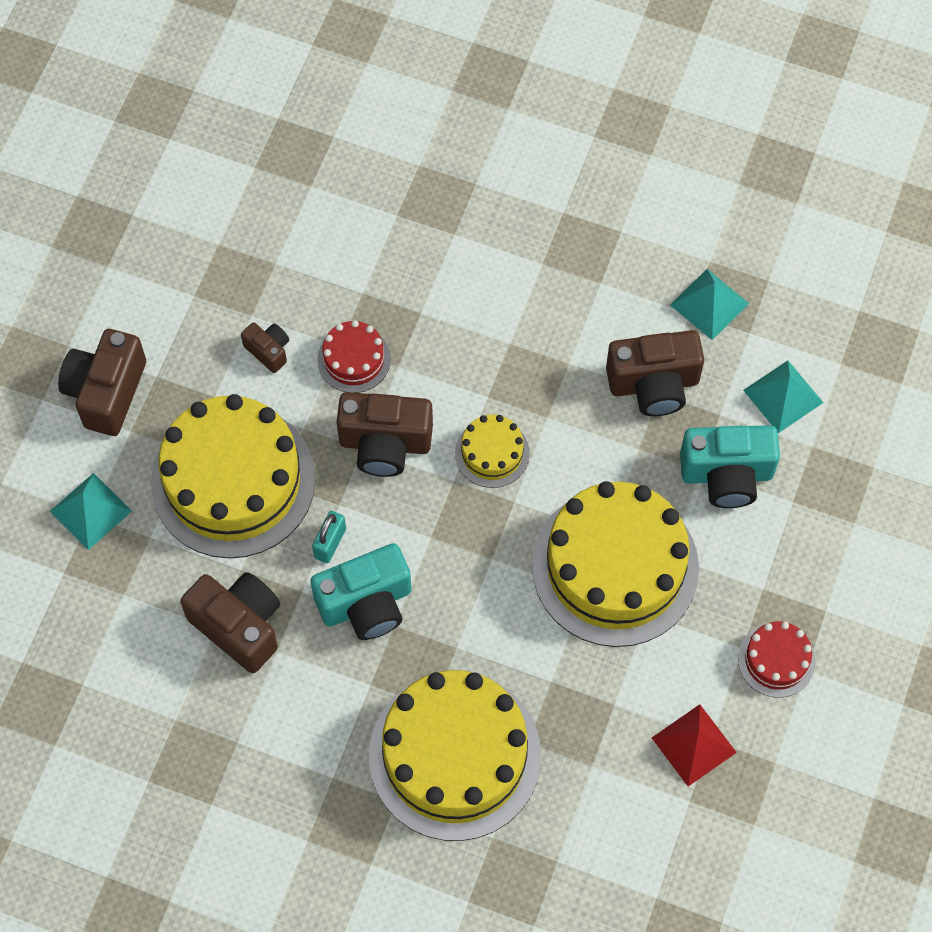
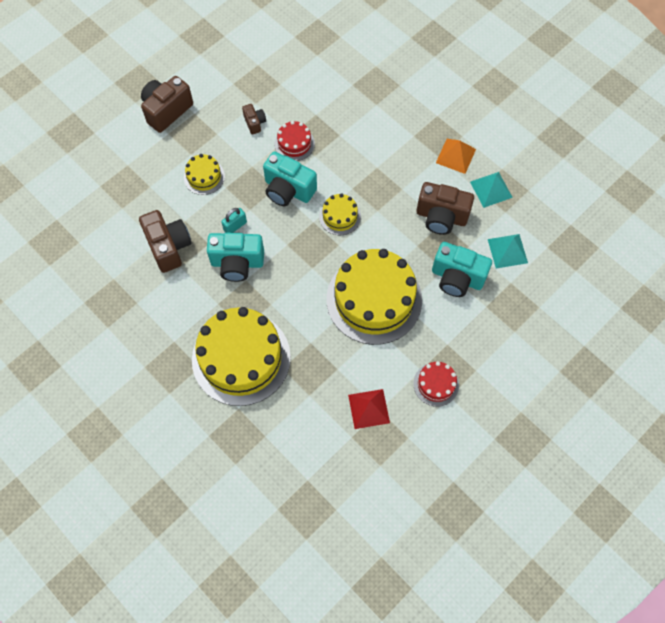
camera: 25 degrees right, 0 degrees up
(90, 511) = (128, 162): turquoise pyramid -> none
(233, 481) = (204, 177): yellow cake -> yellow cake, size x0.46
(385, 444) = (288, 190): brown camera -> turquoise camera
(626, 270) = (455, 156): none -> orange pyramid

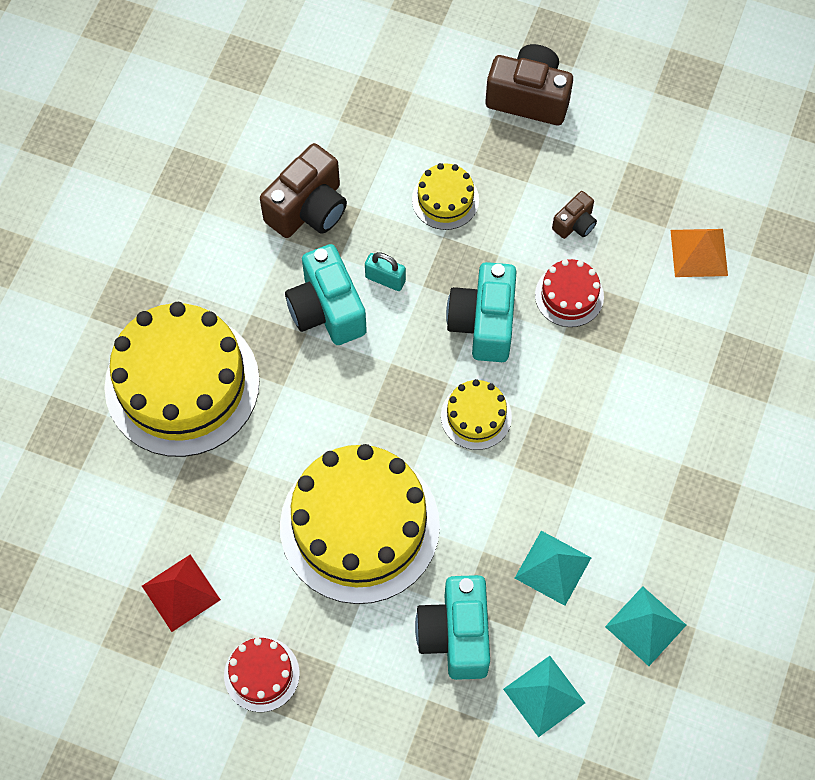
camera: 65 degrees right, 0 degrees up
(441, 217) = (552, 567): brown camera -> turquoise pyramid
(455, 156) = (679, 544): orange pyramid -> orange pyramid (698, 252)

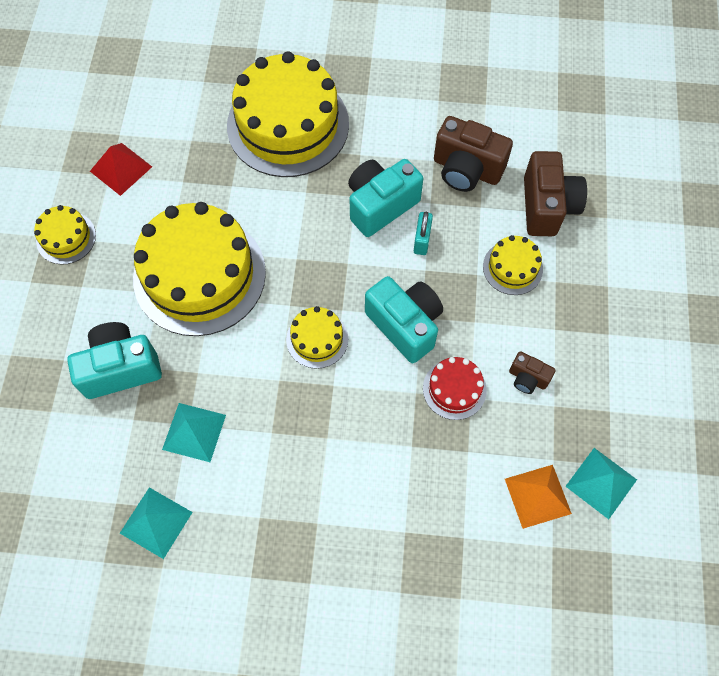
camera: 75 degrees right, 0 degrees up
(261, 674) = (66, 238): red cake -> yellow cake
(483, 323) = (405, 325): turquoise camera -> turquoise camera turned 60 degrees clockwise
(529, 97) = (641, 311): brown camera -> brown camera (547, 206)
(544, 696) = (79, 450): turquoise pyramid -> turquoise pyramid (601, 483)

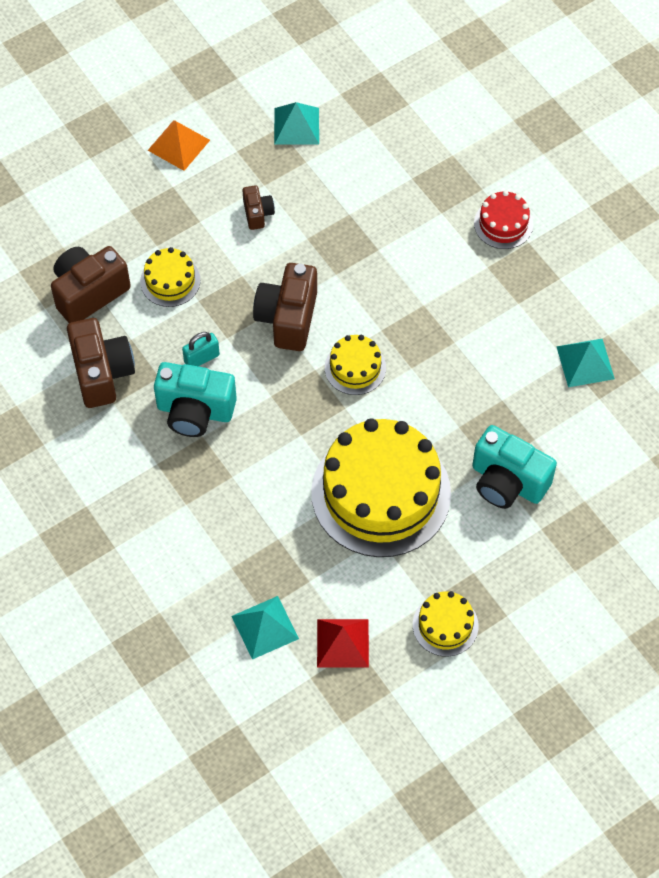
camera: 130 degrees left, 5 degrees down
(194, 432) = (503, 391): turquoise pyramid -> turquoise pyramid (264, 627)
(288, 125) = (176, 544): yellow cake -> none
(405, 325) = (287, 318): turquoise camera -> brown camera
(454, 389) = (309, 252): red cake -> red cake (503, 224)
(537, 496) = (341, 155): orange pyramid -> orange pyramid (178, 145)

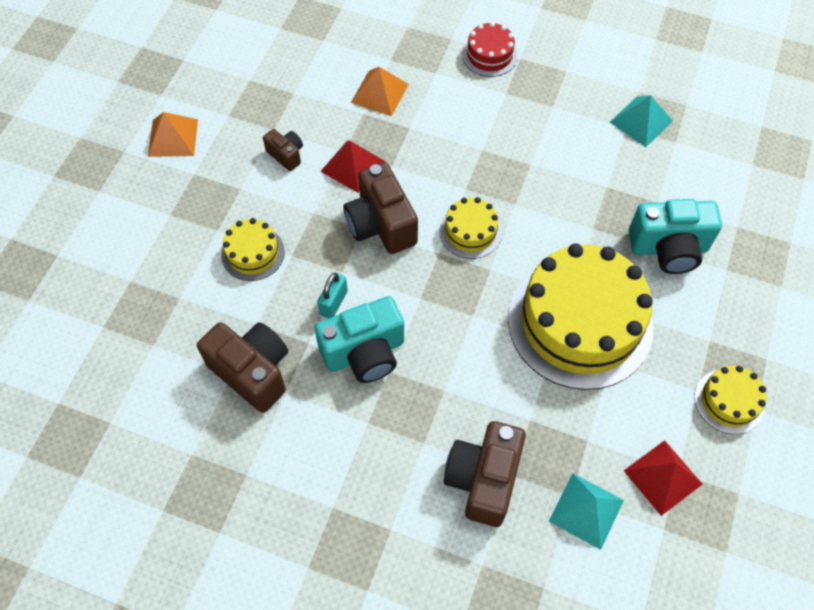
camera: 35 degrees left, 0 degrees up
(89, 293) = (185, 307): brown camera -> brown camera (483, 479)
(296, 126) = (263, 70): turquoise pyramid -> none
(304, 255) = (352, 166): none -> red pyramid
(378, 204) = (380, 93): none -> orange pyramid

